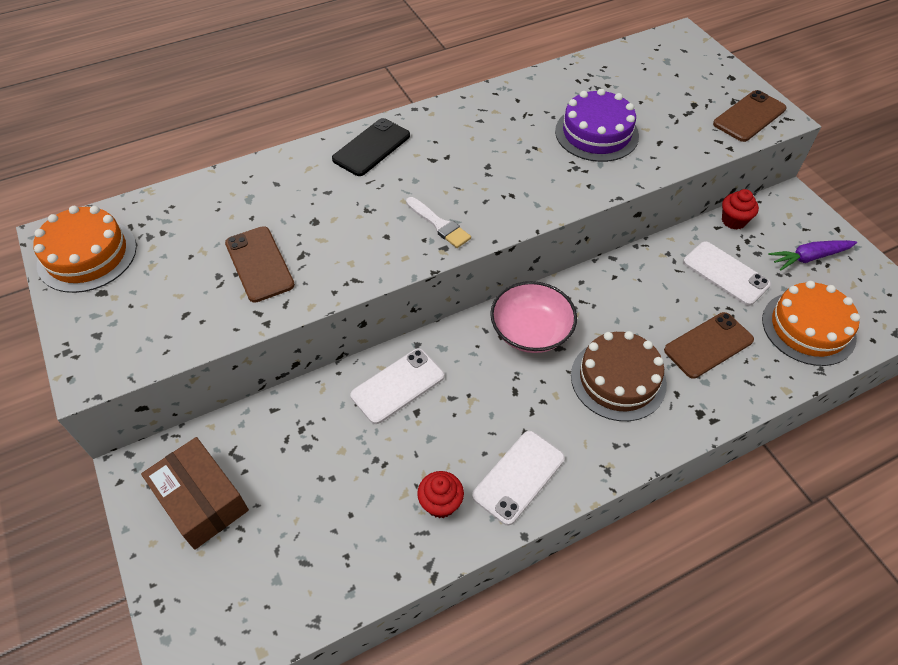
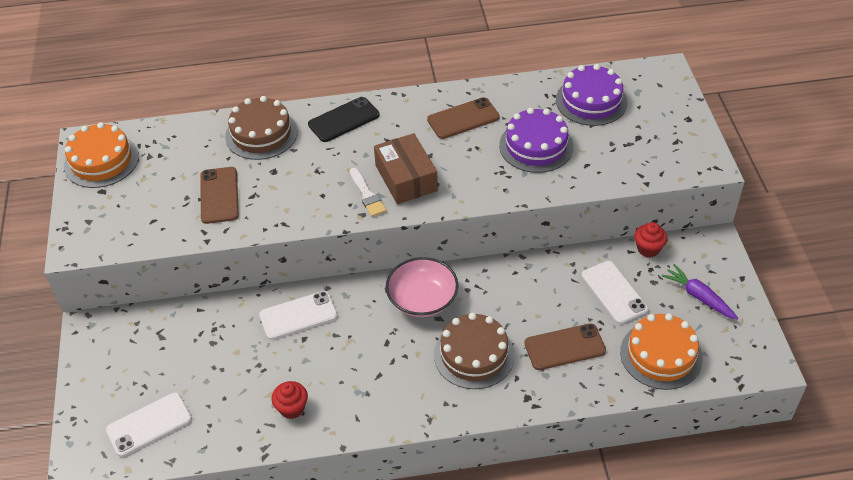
camera: 20 degrees right, 5 degrees down
(201, 500) = (125, 359): brown box -> brown box (406, 178)
(281, 182) = (261, 134): none -> brown cake
(519, 477) = (359, 406): white phone -> white phone (149, 425)
(627, 78) = (591, 101): none -> purple cake
(749, 116) = (681, 158): brown phone -> brown phone (463, 118)
(809, 257) = (699, 297): purple carrot -> purple carrot turned 45 degrees clockwise

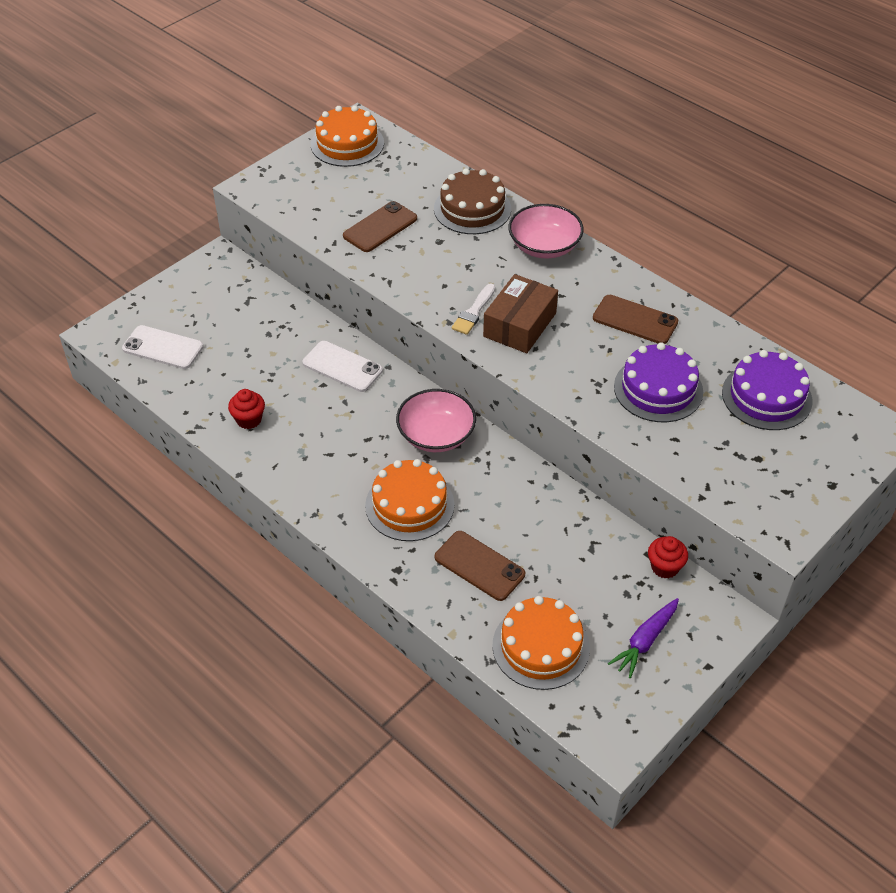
camera: 50 degrees right, 0 degrees up
(343, 120) = (544, 246): black phone -> pink bowl
(474, 354) = (409, 505): brown cake -> orange cake
(614, 292) = (581, 569): white phone -> none
(699, 297) = (645, 641): purple carrot -> purple carrot turned 150 degrees counterclockwise

